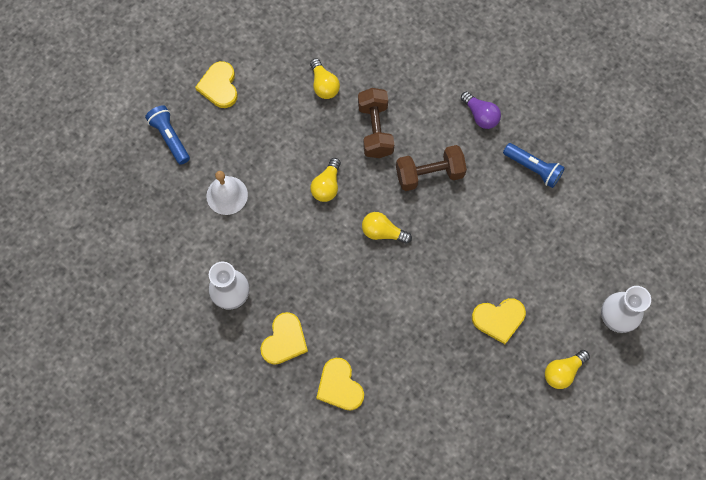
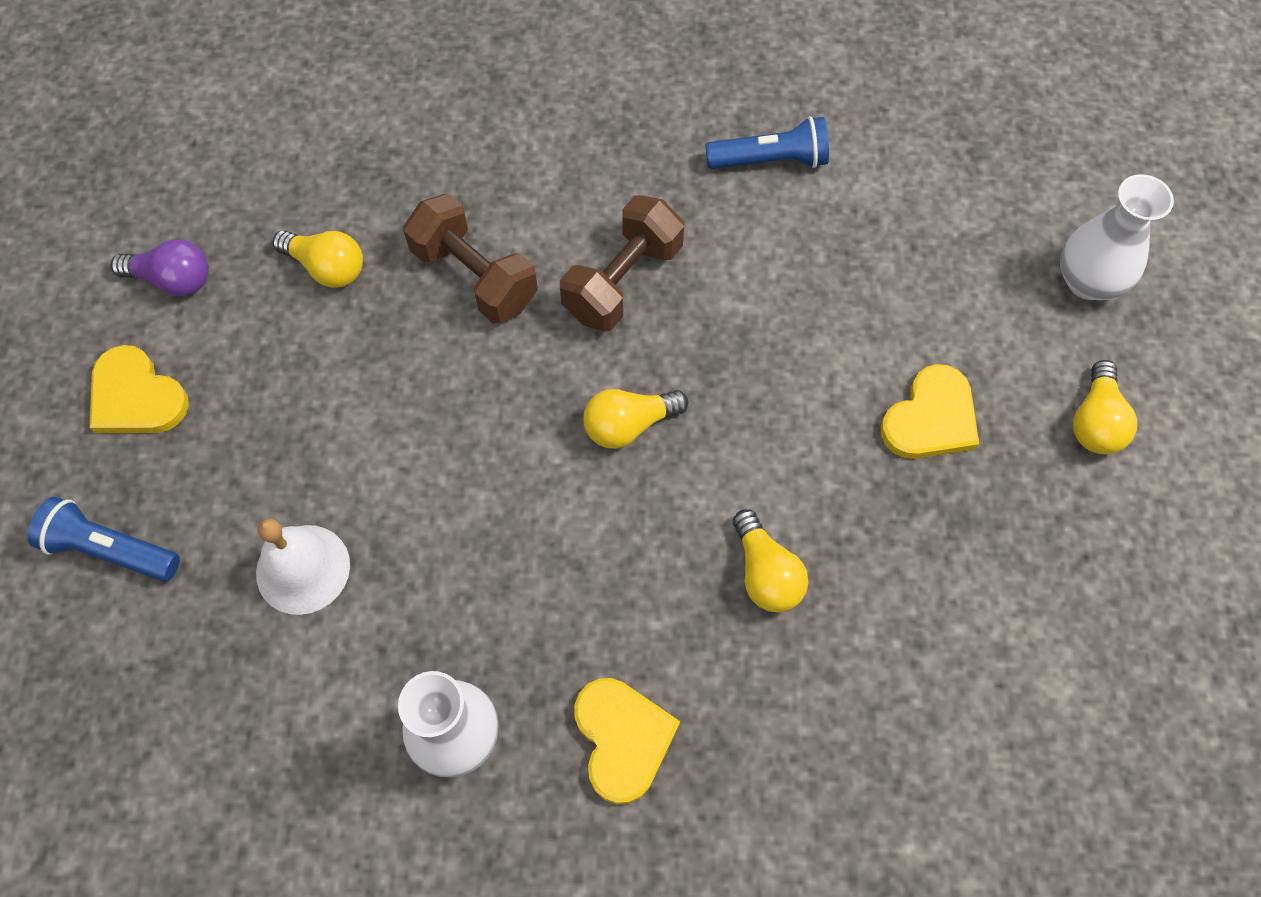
camera: 40 degrees left, 5 degrees down
(327, 186) = (470, 421): yellow light bulb -> yellow light bulb (765, 573)
(339, 386) = (786, 737): yellow heart -> none
(480, 115) = (622, 141): purple light bulb -> purple light bulb (173, 280)

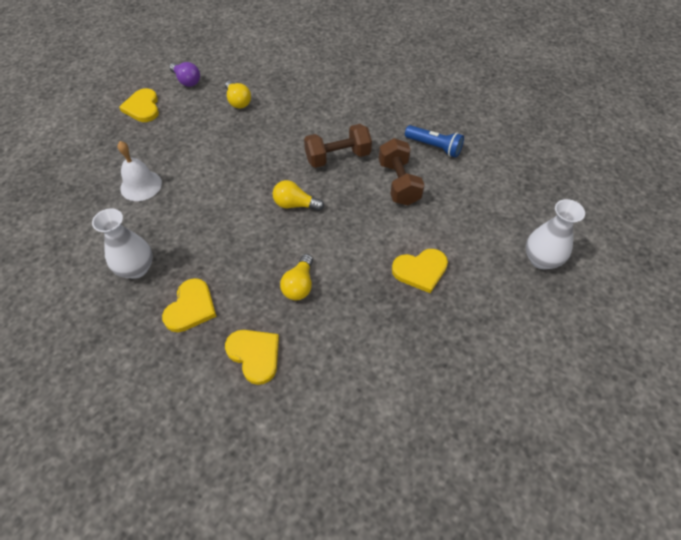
camera: 35 degrees right, 10 degrees down
(111, 549) = (91, 146): blue flashlight -> none
(474, 276) = (285, 129): brown dumbbell -> brown dumbbell (398, 183)
(800, 744) = (255, 355): none -> yellow heart
(1095, 421) = (497, 314): yellow light bulb -> none

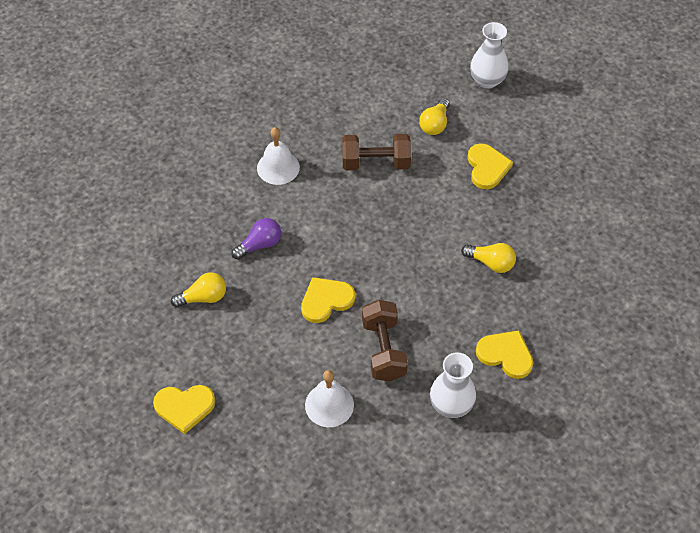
camera: 80 degrees left, 0 degrees up
(187, 81) = (143, 354): purple light bulb -> purple light bulb (260, 245)
(255, 355) = (562, 305): yellow heart -> yellow heart (326, 300)
(295, 204) = (388, 255): yellow light bulb -> yellow light bulb (435, 124)
(338, 157) = (326, 209): brown dumbbell -> brown dumbbell (383, 350)
(374, 122) = (278, 167): none -> white bell
(434, 147) = (330, 123): blue flashlight -> none

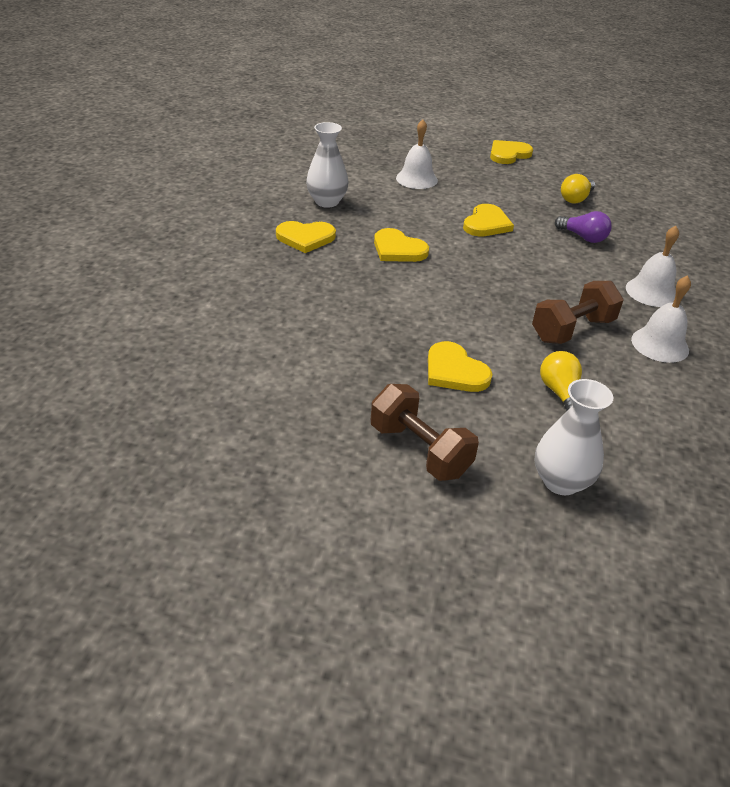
camera: 145 degrees right, 15 degrees down
(260, 245) = (583, 237): purple light bulb -> purple light bulb turned 75 degrees counterclockwise
(330, 127) = (660, 344): none -> white bell
(383, 350) = (409, 213): brown dumbbell -> brown dumbbell (419, 450)
(434, 302) = (398, 249): none -> yellow heart
(491, 263) = (372, 291): yellow light bulb -> none

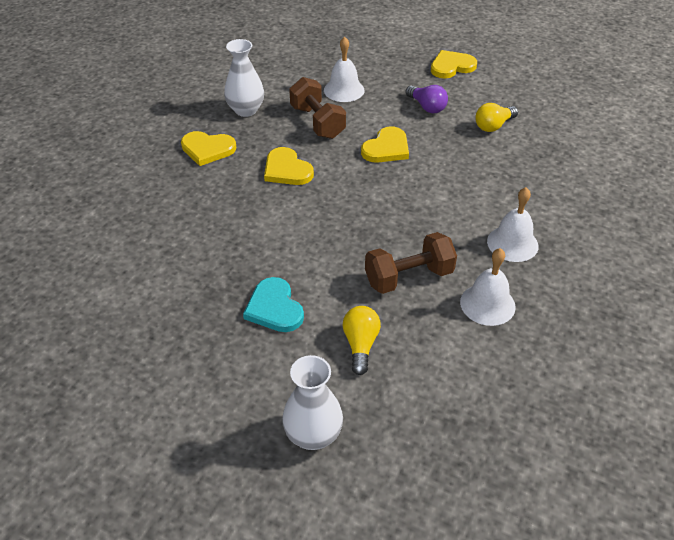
camera: 15 degrees right, 5 degrees up
(419, 450) = (203, 384): brown dumbbell -> brown dumbbell (317, 122)
(454, 371) = (274, 308): yellow heart -> turquoise heart
(583, 237) = (476, 173): purple light bulb -> purple light bulb (427, 107)

